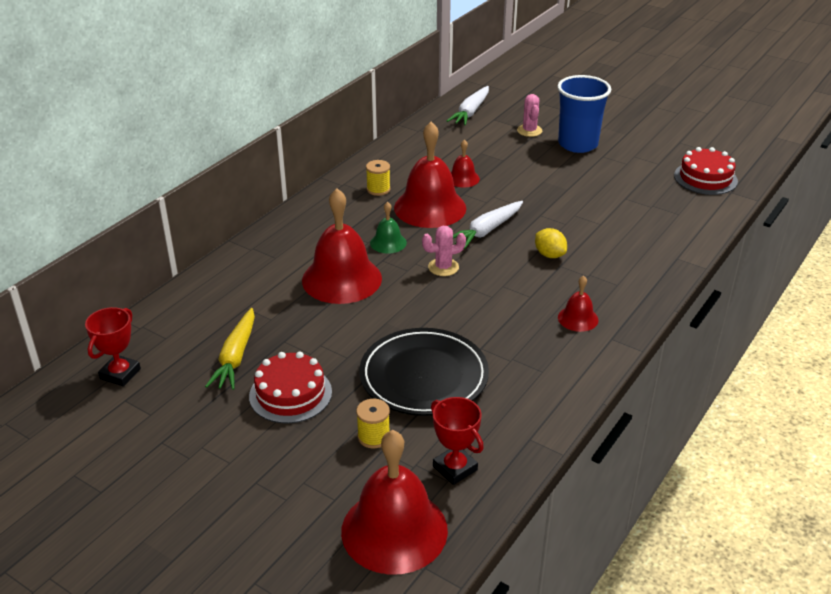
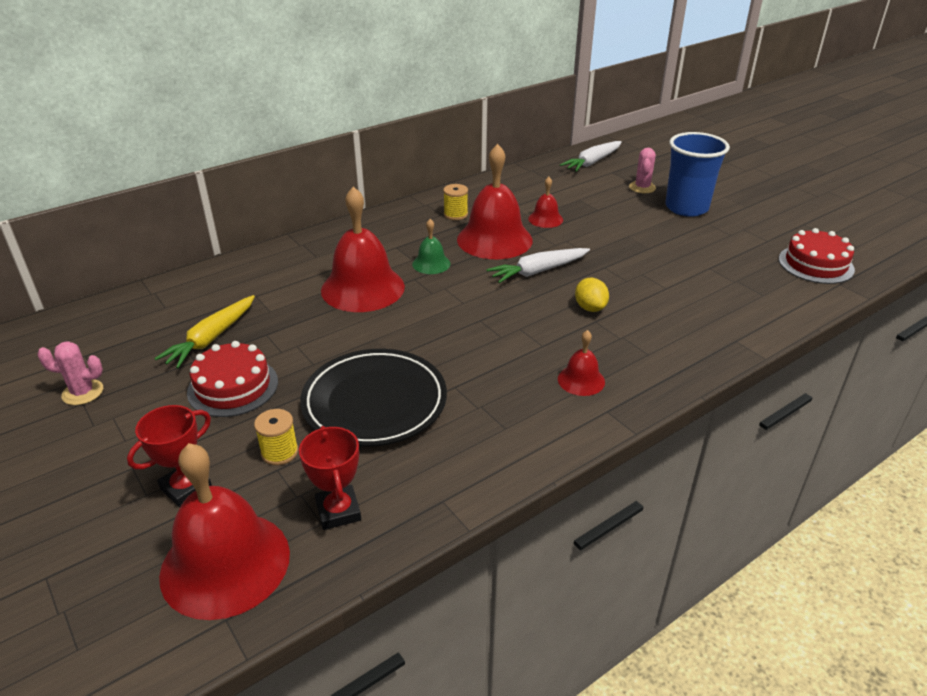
camera: 20 degrees right, 0 degrees up
(120, 374) = (101, 330): red trophy -> red trophy (186, 488)
(443, 267) = (470, 297): pink cactus -> pink cactus (83, 392)

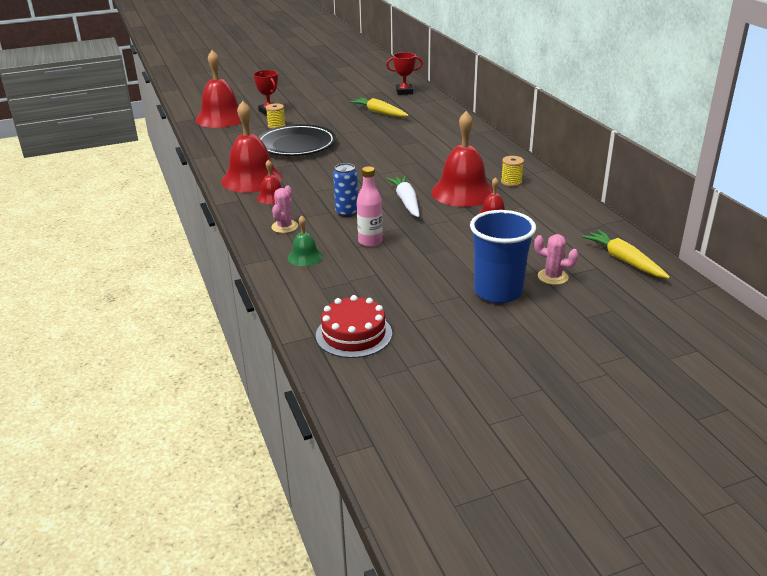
camera: 105 degrees right, 5 degrees down
(83, 392) = (350, 92): pink cactus -> pink cactus (284, 227)
(233, 387) = (333, 117): red cake -> none
(338, 511) = (229, 135): red trophy -> red trophy (404, 92)
(363, 288) = (412, 147): red bell -> red bell (252, 179)
(431, 264) = (434, 168): green bell -> green bell (305, 257)
(590, 308) = (347, 212): yellow lemon -> blue can
(592, 162) = (624, 260): white carrot -> yellow carrot
(648, 281) = (370, 242): none -> pink bottle

